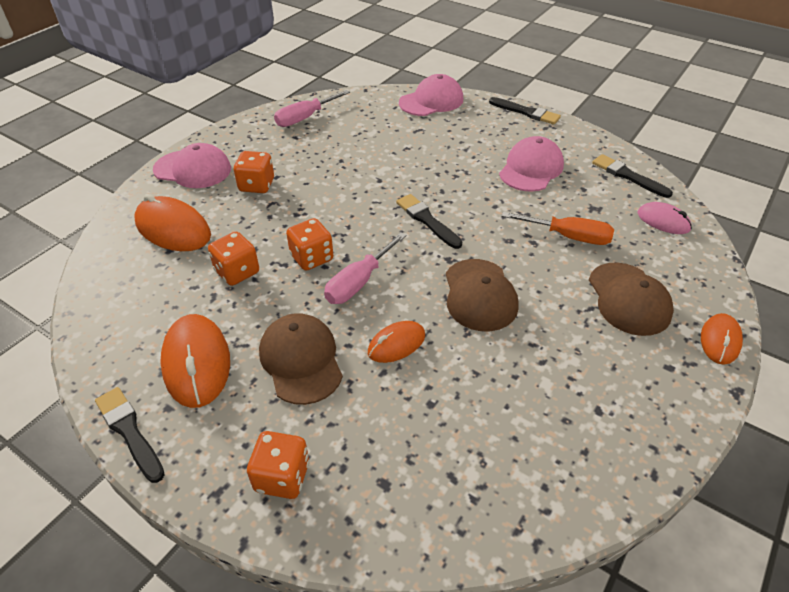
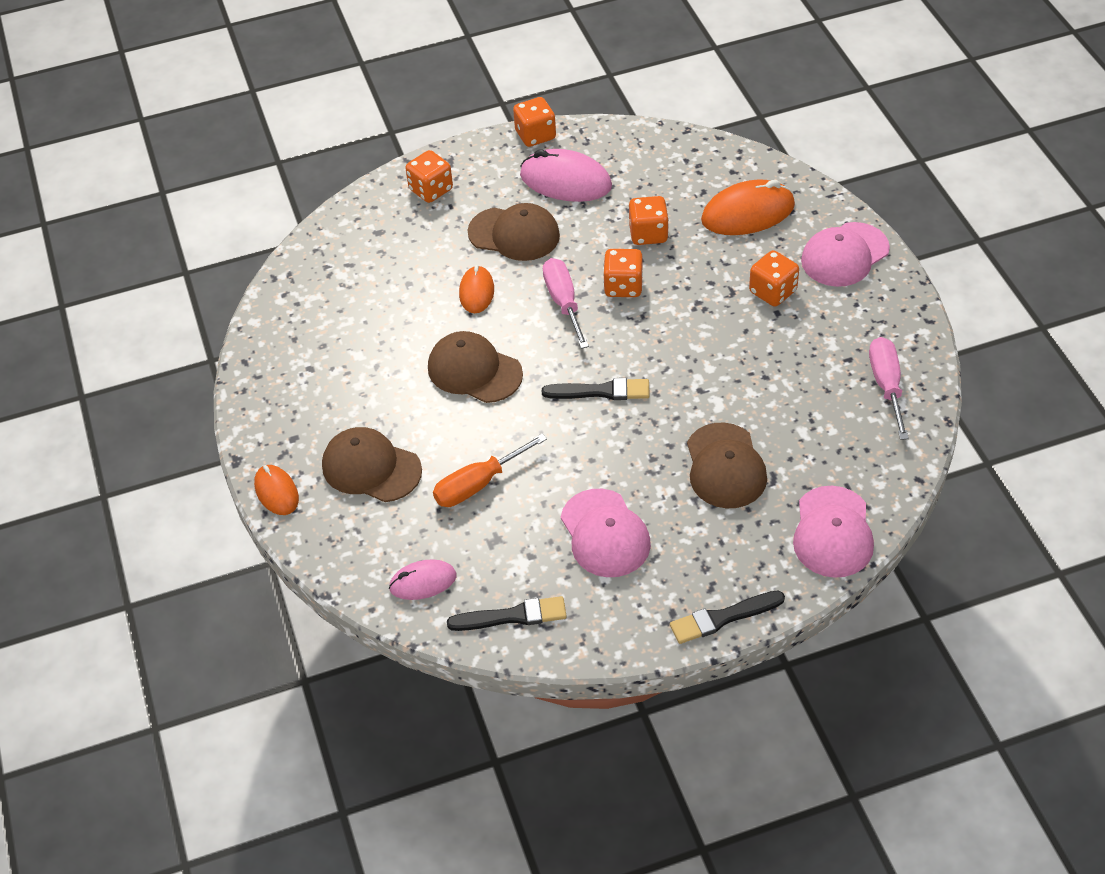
camera: 130 degrees right, 5 degrees up
(129, 431) = (535, 135): black brush -> orange dice
(197, 363) = (565, 181): orange mouse -> pink mouse
(429, 148) = (725, 466): none -> brown cap

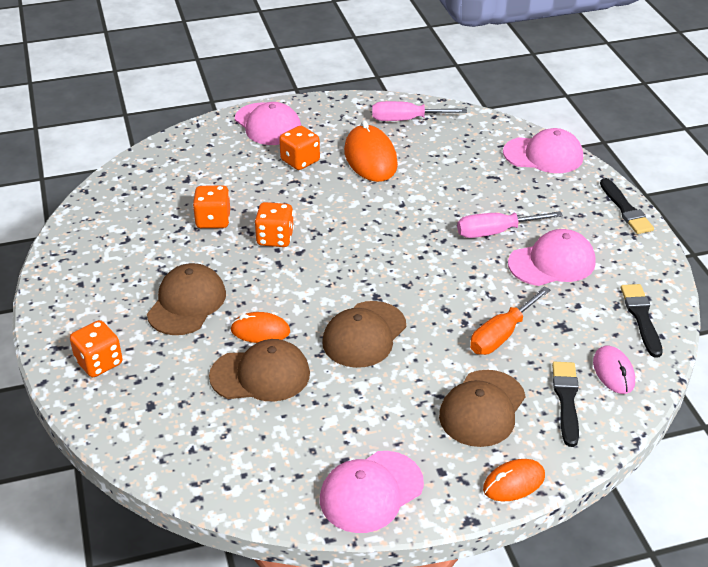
camera: 90 degrees left, 10 degrees down
(272, 389) = (371, 492): none -> pink cap
(478, 484) = (501, 335): orange screwdriver -> orange screwdriver turned 75 degrees clockwise
(535, 135) = (47, 284): orange dice -> none
(563, 302) = (287, 274): pink screwdriver -> pink screwdriver (496, 232)
(565, 181) = (124, 267): pink mouse -> none
(601, 391) = (398, 257): black brush -> black brush (566, 400)
(725, 466) = (482, 198): brown cap -> brown cap (260, 375)
(747, 213) = (205, 166): orange mouse -> orange mouse (370, 158)

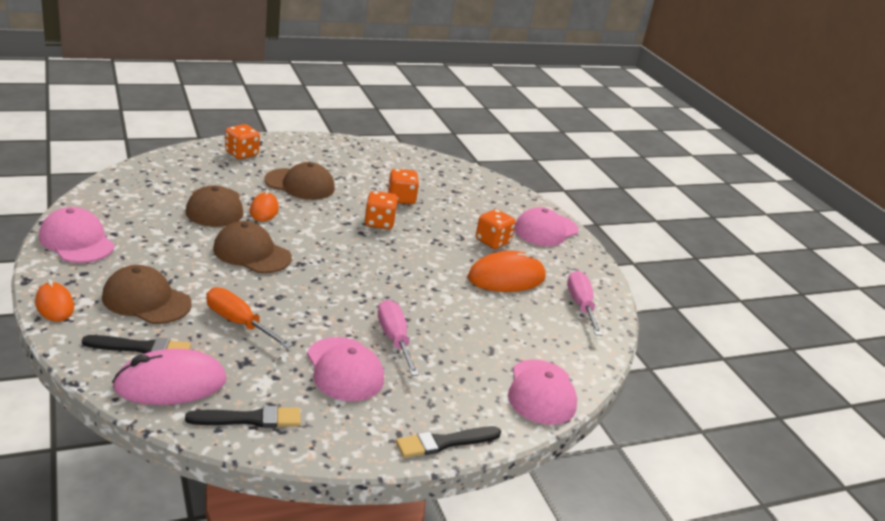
camera: 80 degrees right, 10 degrees down
(613, 372) = (170, 384): pink mouse -> pink mouse, size x1.69

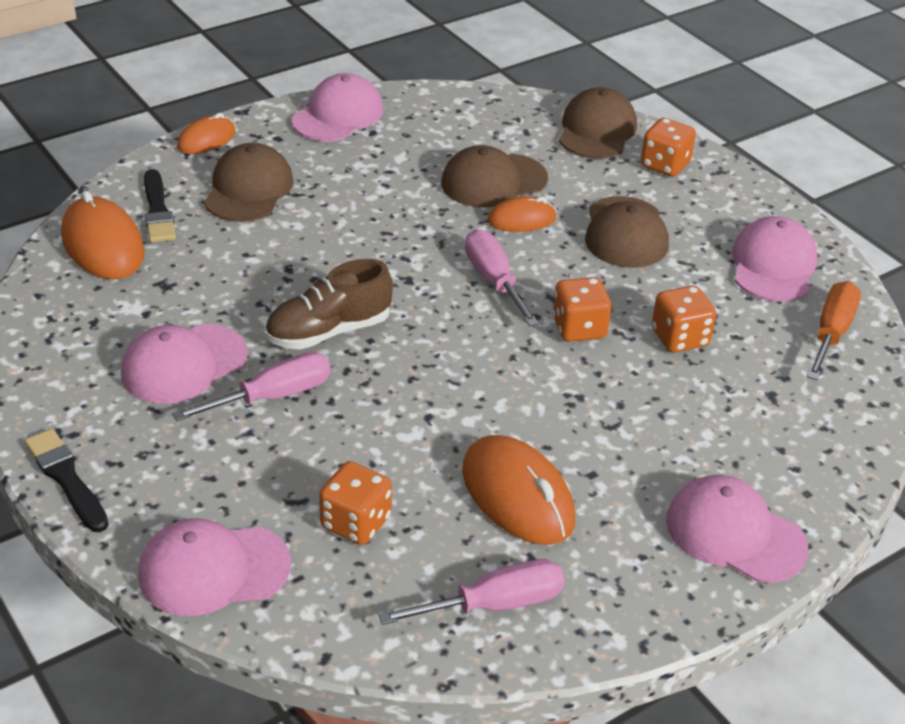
camera: 80 degrees right, 10 degrees up
(170, 384) = (103, 245): pink mouse -> orange mouse
(238, 323) = (240, 262): orange screwdriver -> orange screwdriver (831, 333)
(249, 419) = (61, 312): black brush -> none
(252, 253) = (402, 235): brown cap -> brown cap (596, 130)
(320, 235) = (494, 281): none -> pink screwdriver
(339, 304) = (329, 331): none -> brown shoe
(355, 157) = (773, 265): none -> pink cap
(492, 241) = (628, 465): orange dice -> orange dice (356, 523)

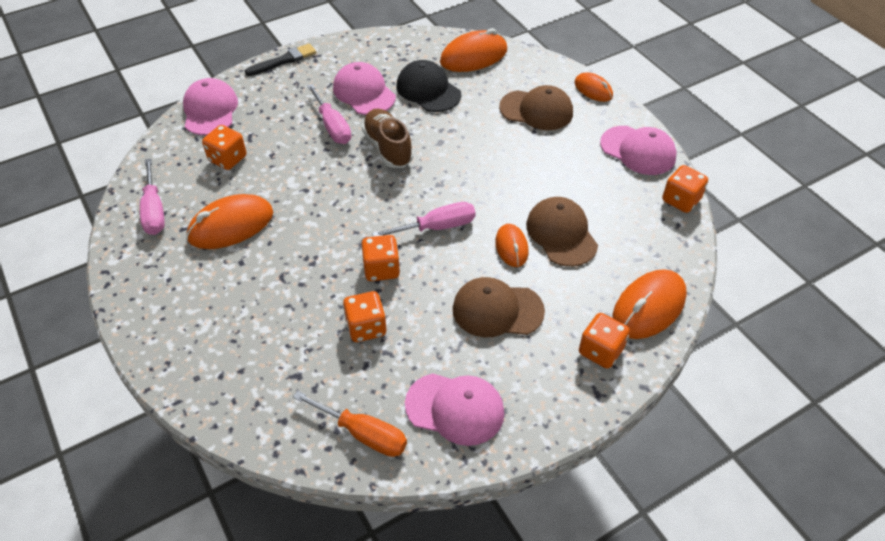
camera: 95 degrees right, 10 degrees up
(158, 211) = (509, 74): black brush -> none
(186, 292) = (428, 90): none -> black cap
(427, 95) = (681, 200): none -> orange dice
(596, 130) = (648, 307): brown cap -> orange mouse
(735, 534) = (172, 329): pink cap -> none

